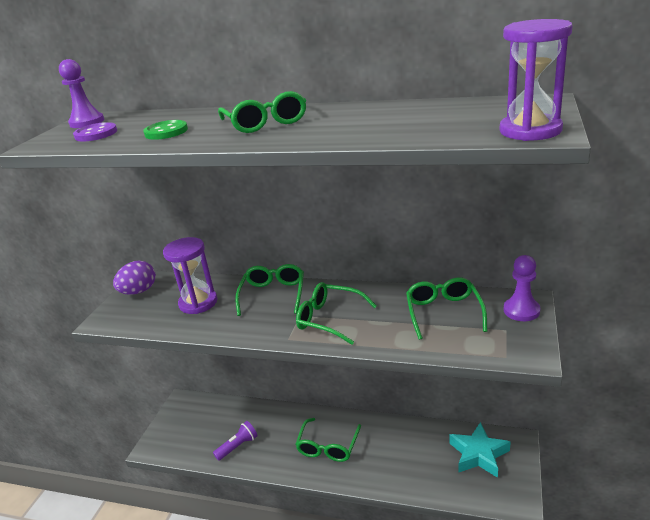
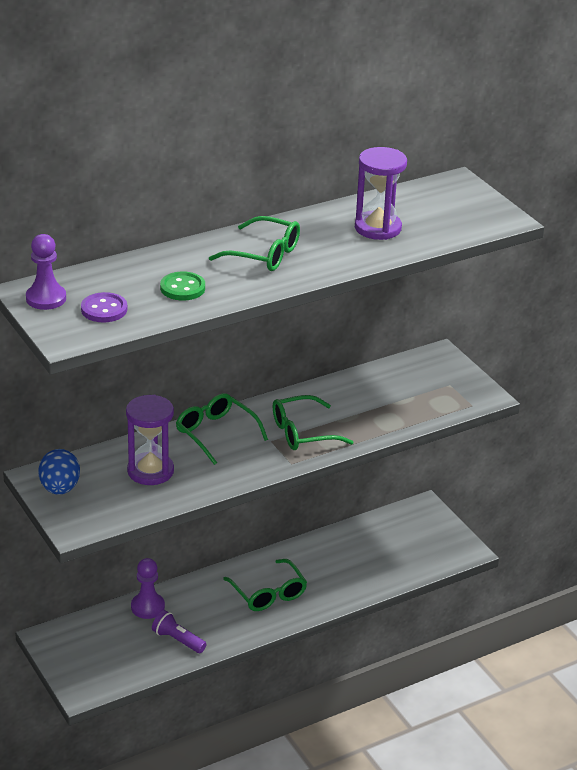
camera: 50 degrees left, 5 degrees up
(139, 291) = (60, 488): purple egg -> blue egg
(238, 446) = (178, 640): purple flashlight -> purple flashlight turned 60 degrees counterclockwise
(444, 312) = (389, 389): green glasses -> none
(478, 454) = (404, 532): turquoise star -> none
(521, 310) = (444, 364): purple pawn -> purple pawn (147, 607)
(530, 131) = (491, 218): purple hourglass -> purple hourglass (378, 228)

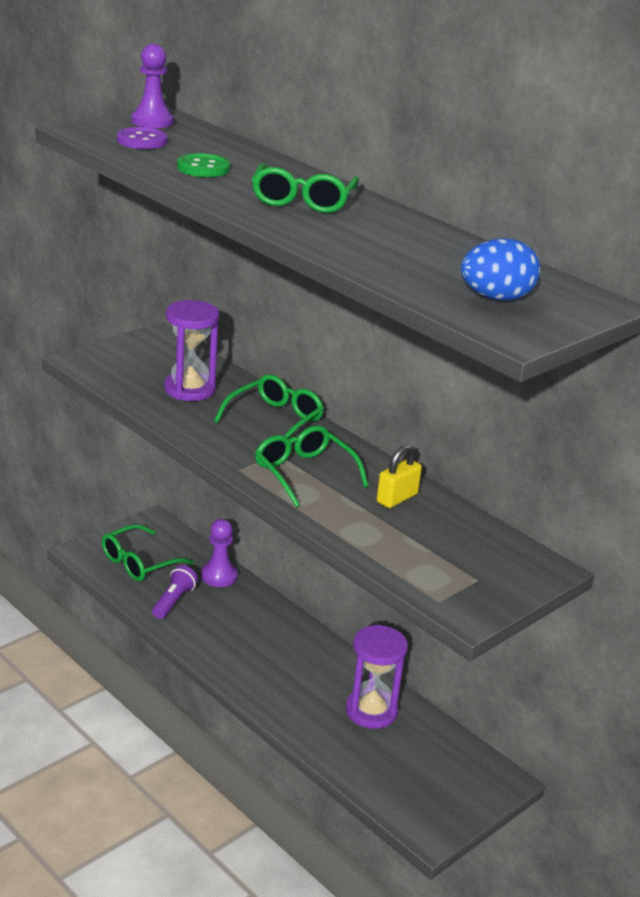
camera: 75 degrees right, 5 degrees down
(60, 488) = (143, 348): blue egg -> blue egg (496, 298)
(268, 593) = (272, 657): green glasses -> green glasses (139, 562)
(345, 396) = (397, 498): none -> yellow padlock
(378, 228) = (417, 255): purple hourglass -> purple hourglass (371, 711)

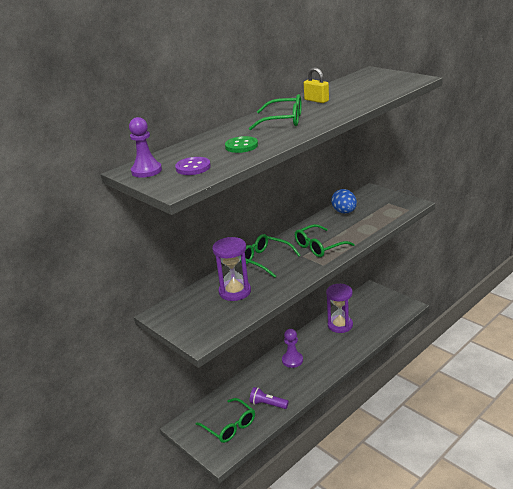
camera: 85 degrees left, 0 degrees up
(219, 576) = (239, 388): purple pawn -> purple pawn (292, 360)
(397, 498) = (332, 222): yellow padlock -> yellow padlock (316, 100)
(496, 298) = (382, 83): blue egg -> blue egg (344, 212)

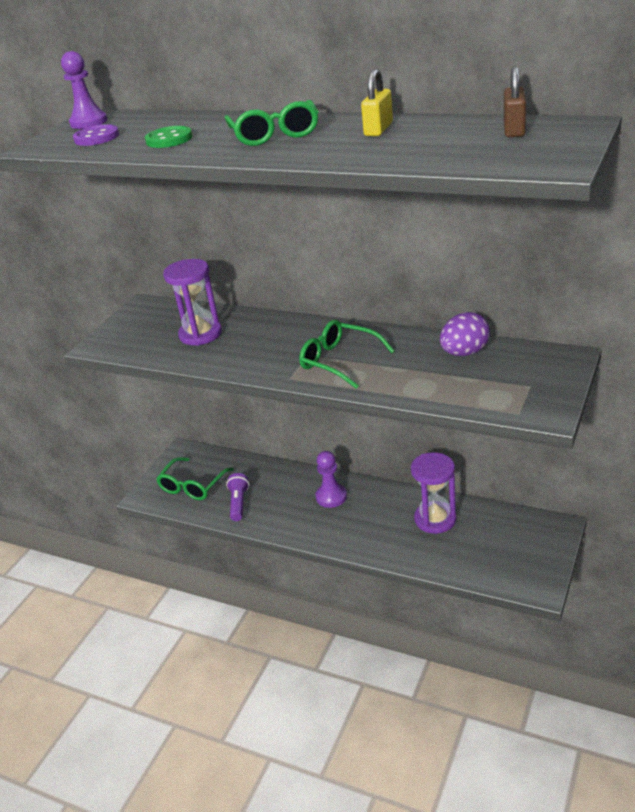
camera: 70 degrees right, 5 degrees up
(265, 260) = (283, 331): green glasses -> none
(344, 212) = (464, 353): blue egg -> purple egg
(361, 80) = (514, 130): none -> brown padlock

